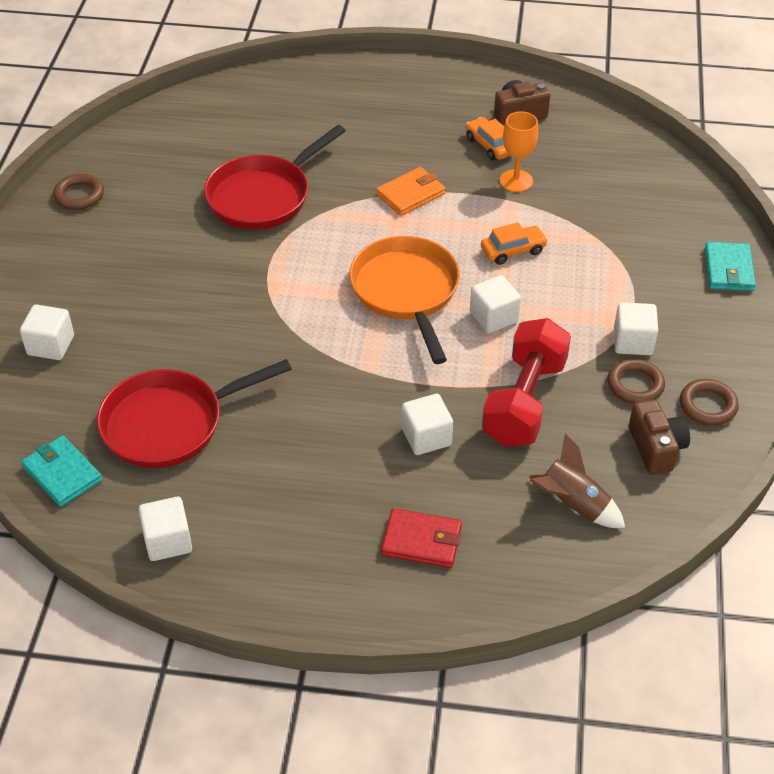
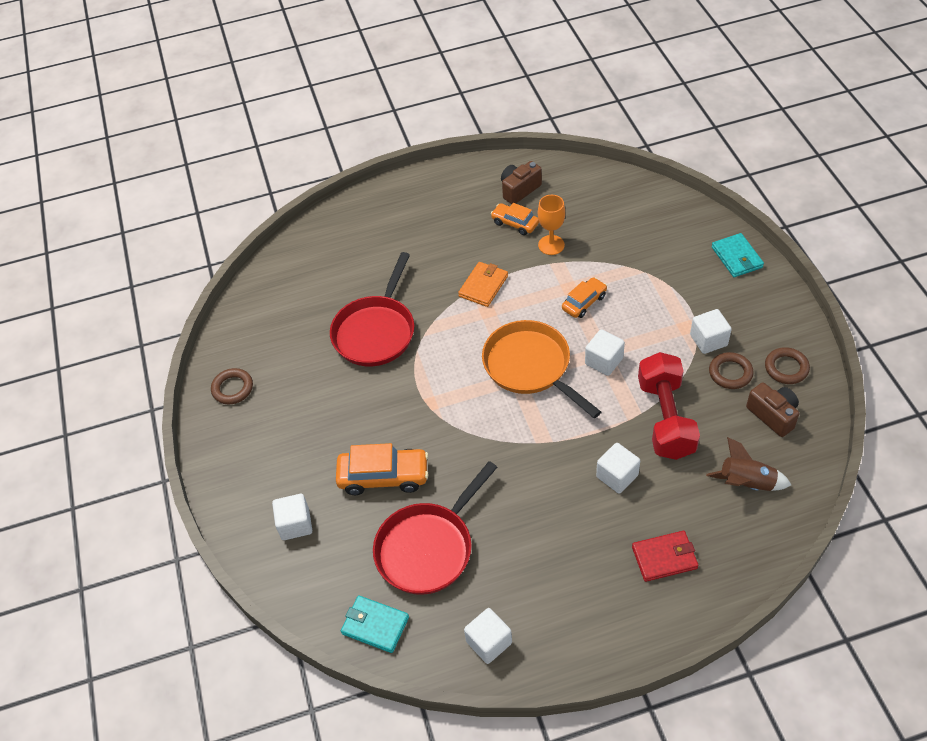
camera: 20 degrees left, 5 degrees up
(172, 337) = (384, 476): none -> orange car

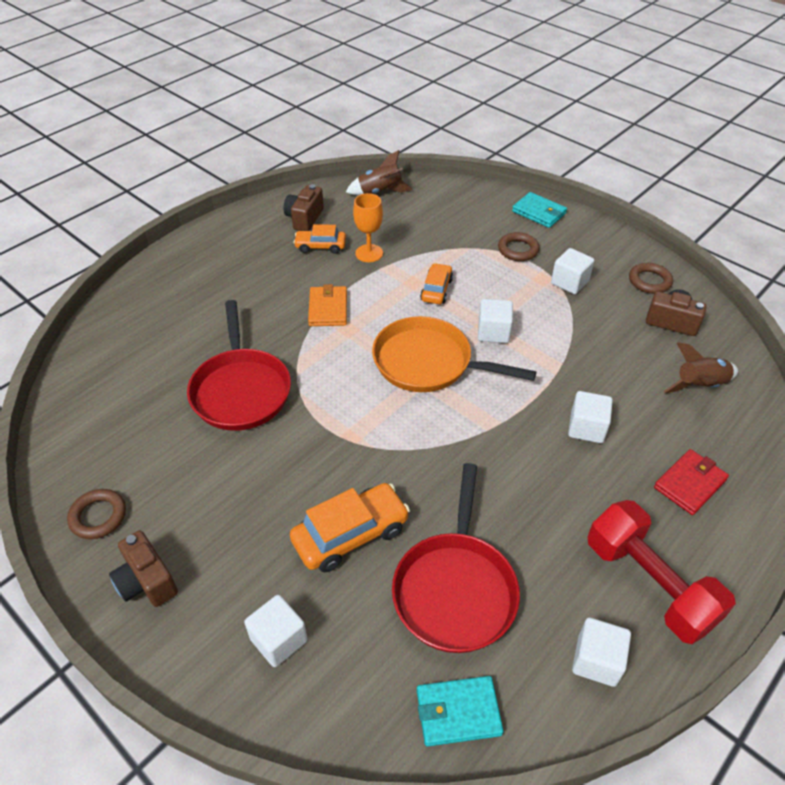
camera: 35 degrees left, 5 degrees down
(238, 447) = (146, 581): none -> brown camera
(603, 184) = (380, 192): none -> brown rocket
(665, 418) = (587, 359): red dumbbell -> red dumbbell (648, 584)
(730, 373) = (609, 301): brown ring -> brown ring (518, 250)

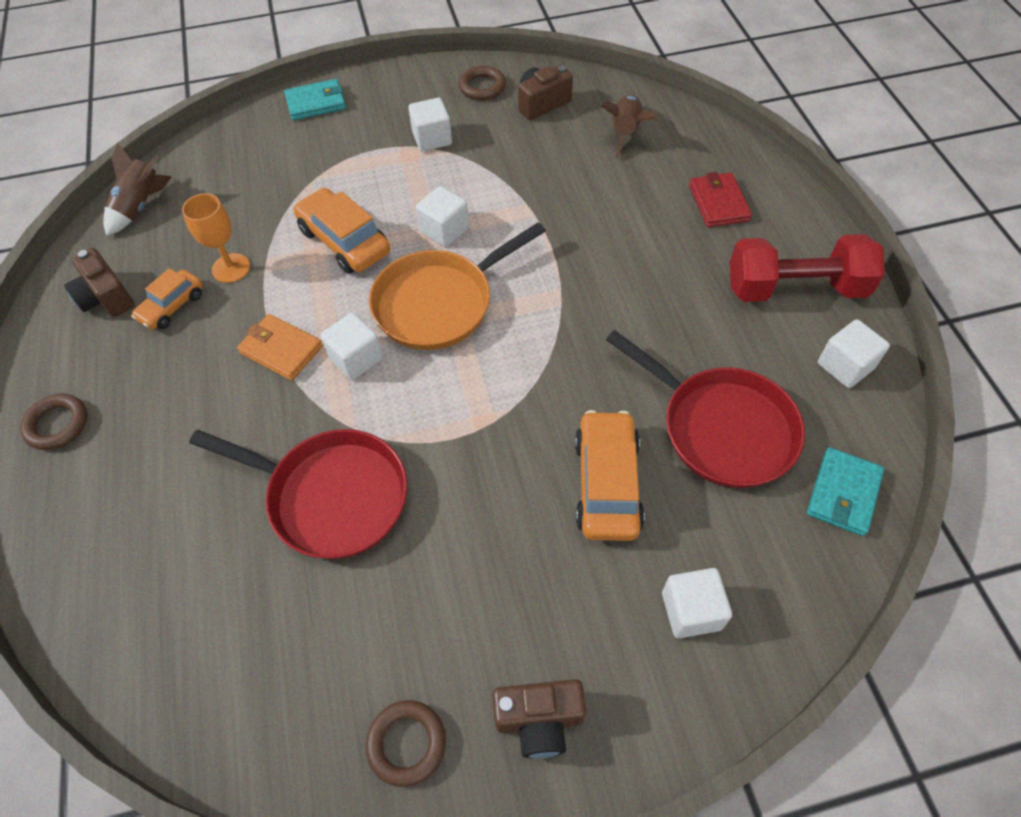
camera: 55 degrees left, 10 degrees up
(436, 290) = (344, 241): orange car -> orange car, size x1.62
(518, 250) = (352, 148): brown ring -> brown ring (57, 424)
(586, 428) = (613, 232): white cube -> white cube (356, 358)

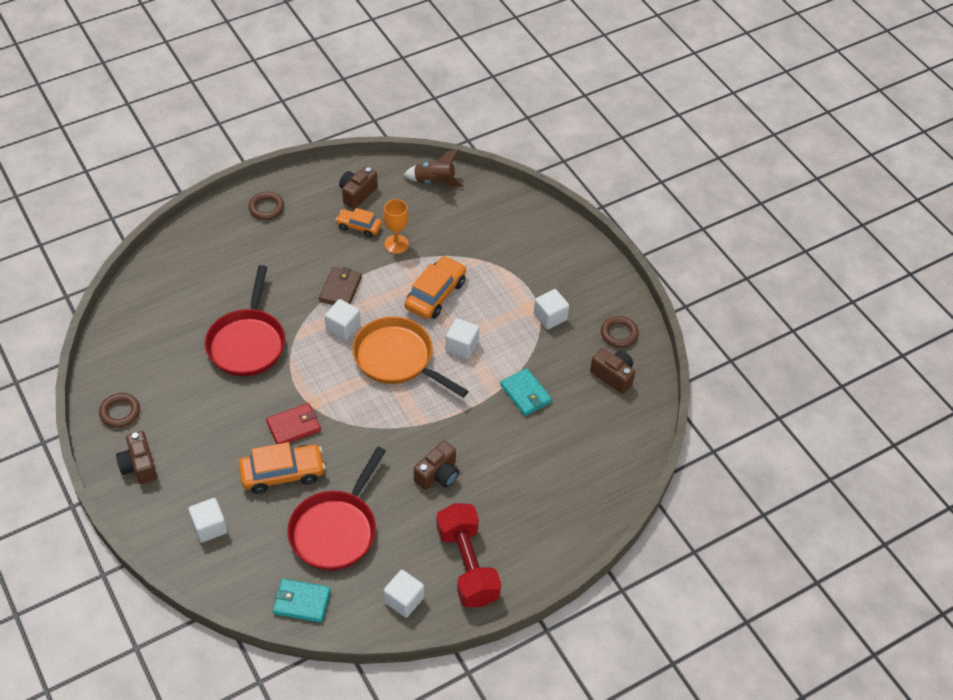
camera: 70 degrees right, 5 degrees down
(281, 349) = (340, 289): orange wallet -> brown wallet
(316, 103) = (564, 239): turquoise wallet -> turquoise wallet (525, 394)
(625, 132) = (599, 436): brown rocket -> none
(649, 293) = (438, 475): none -> brown camera
(718, 203) = (540, 508): red wallet -> red wallet (294, 426)

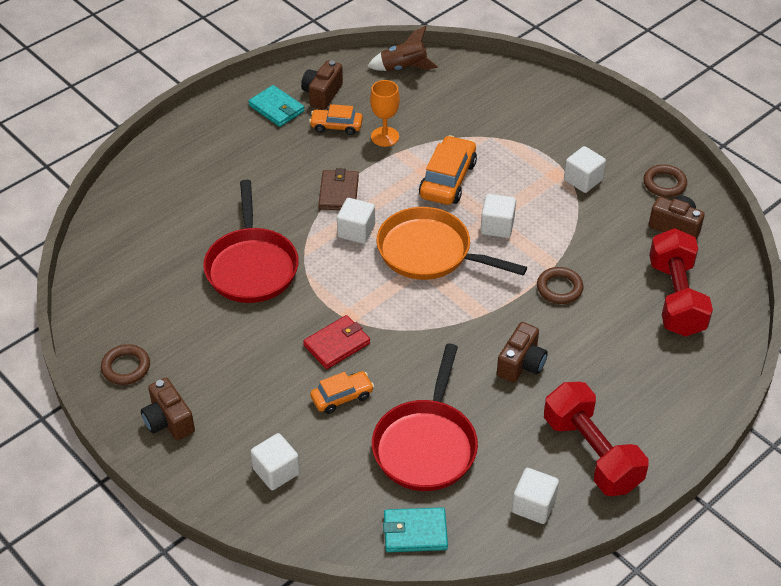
camera: 10 degrees left, 5 degrees down
(266, 208) = (224, 125): brown ring -> brown ring (559, 288)
(282, 473) = (342, 397): orange car -> orange car, size x0.62
(525, 394) = (587, 262): turquoise wallet -> turquoise wallet (276, 108)
(588, 441) = (675, 298): none -> red dumbbell

